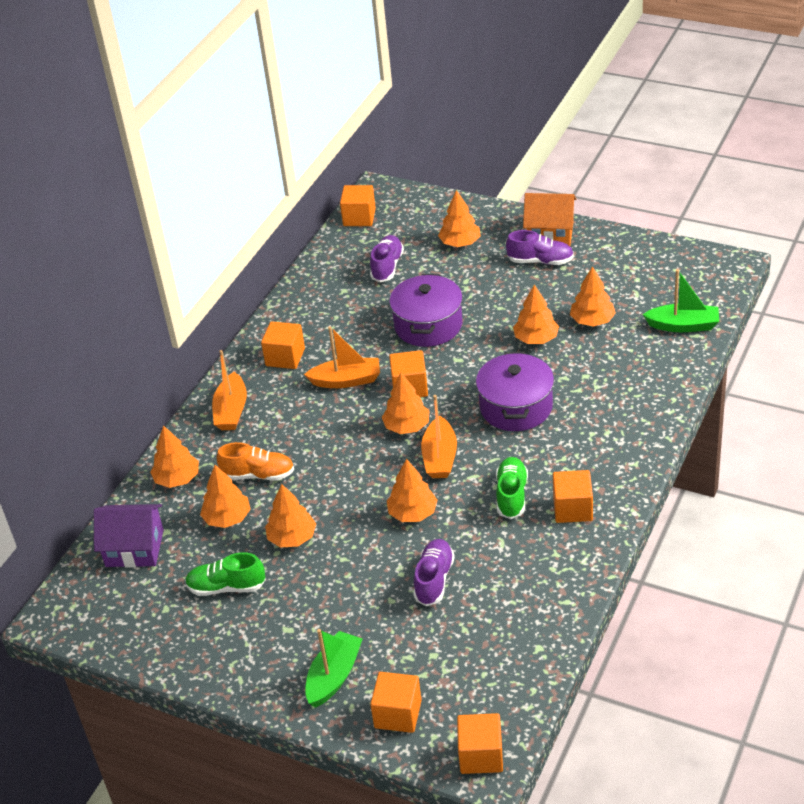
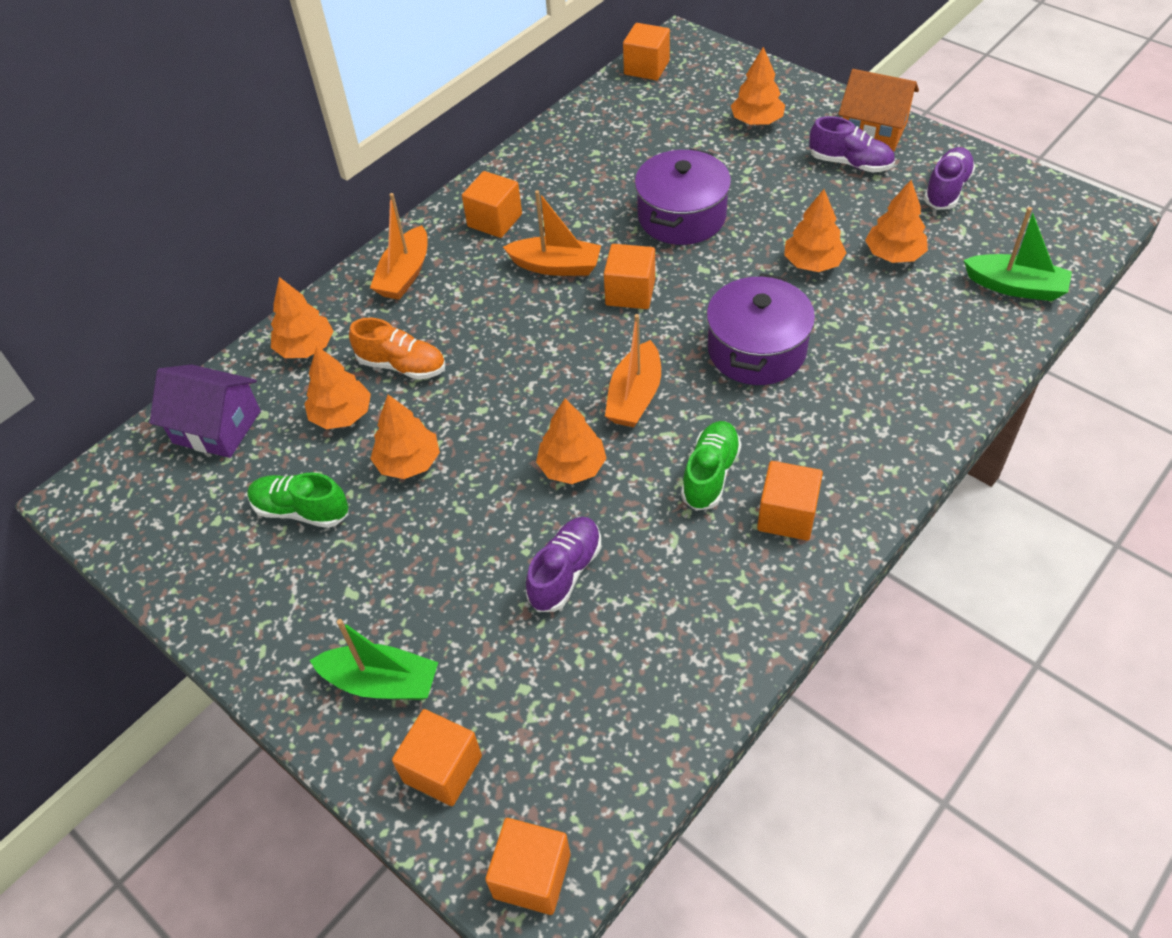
camera: 15 degrees right, 10 degrees up
(334, 676) = (381, 682): green boat -> green boat turned 60 degrees clockwise
(387, 266) = (658, 133): purple shoe -> purple shoe (946, 189)
(407, 426) = (608, 344): orange tree -> none

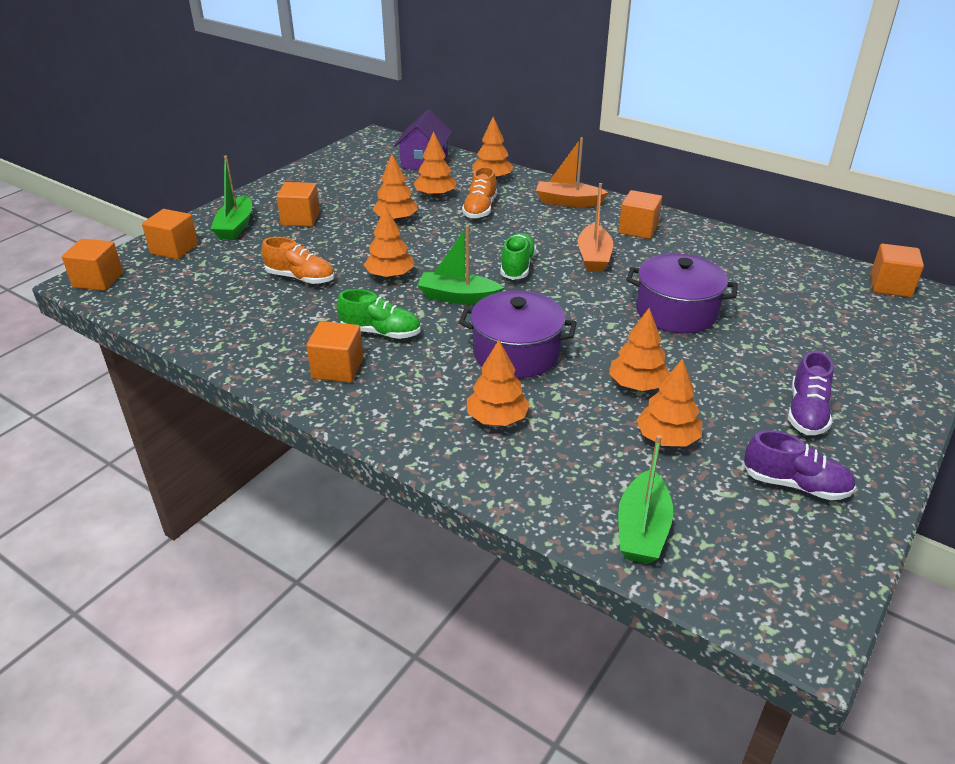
camera: 80 degrees right, 15 degrees down
(301, 510) = (360, 192): green shoe -> green shoe (517, 267)
(565, 572) = (300, 278): purple shoe -> orange shoe
(630, 292) = (572, 290): orange cube -> orange cube (300, 219)
(635, 396) = (458, 297): orange boat -> green boat
(756, 121) = (844, 351): orange tree -> orange tree (497, 418)
(873, 131) = (876, 431): orange house -> none

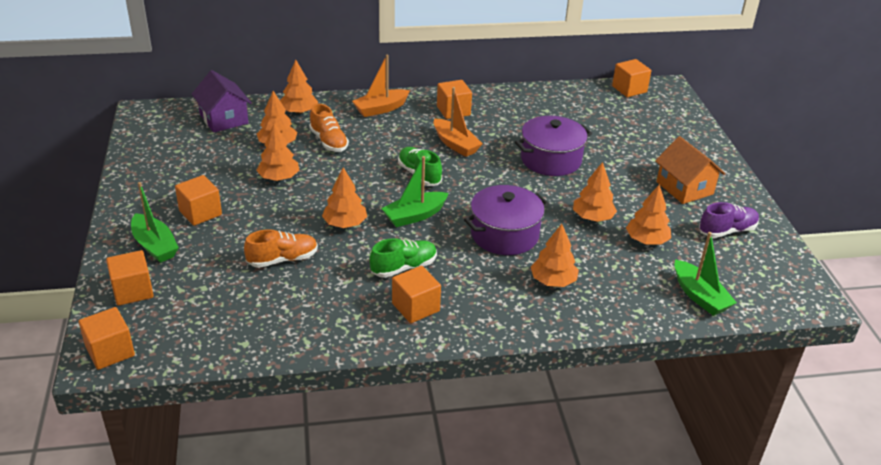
camera: 45 degrees left, 0 degrees up
(806, 412) = (684, 188): purple shoe -> orange house

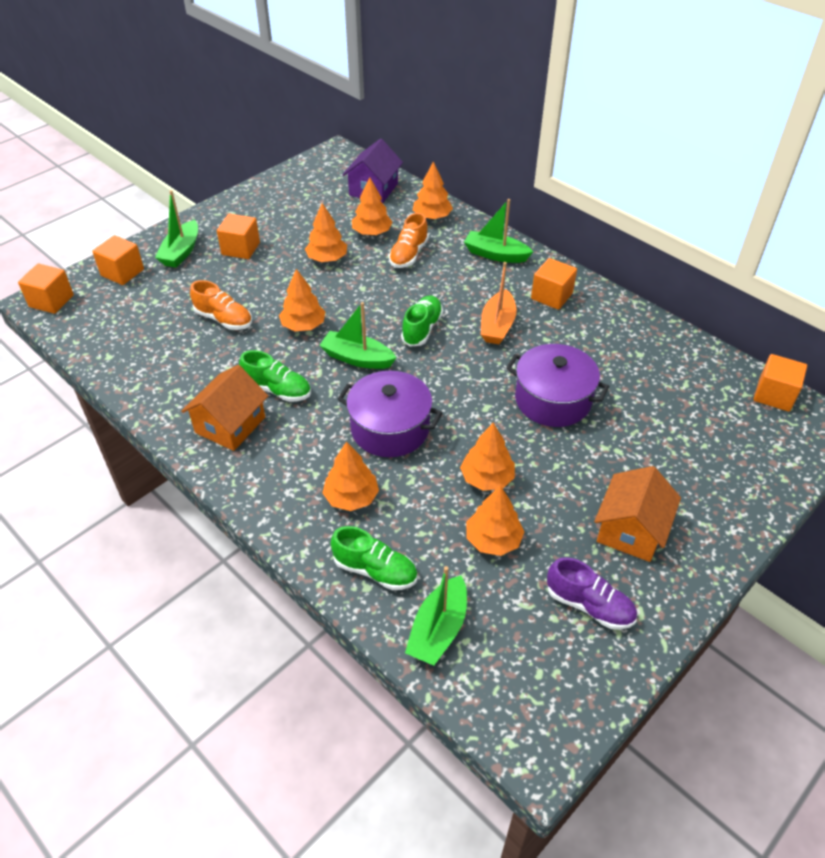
camera: 55 degrees right, 10 degrees up
(380, 109) = (495, 254): orange boat -> green boat
(415, 307) = (230, 425): orange cube -> orange house
(629, 300) = (375, 570): none -> green shoe

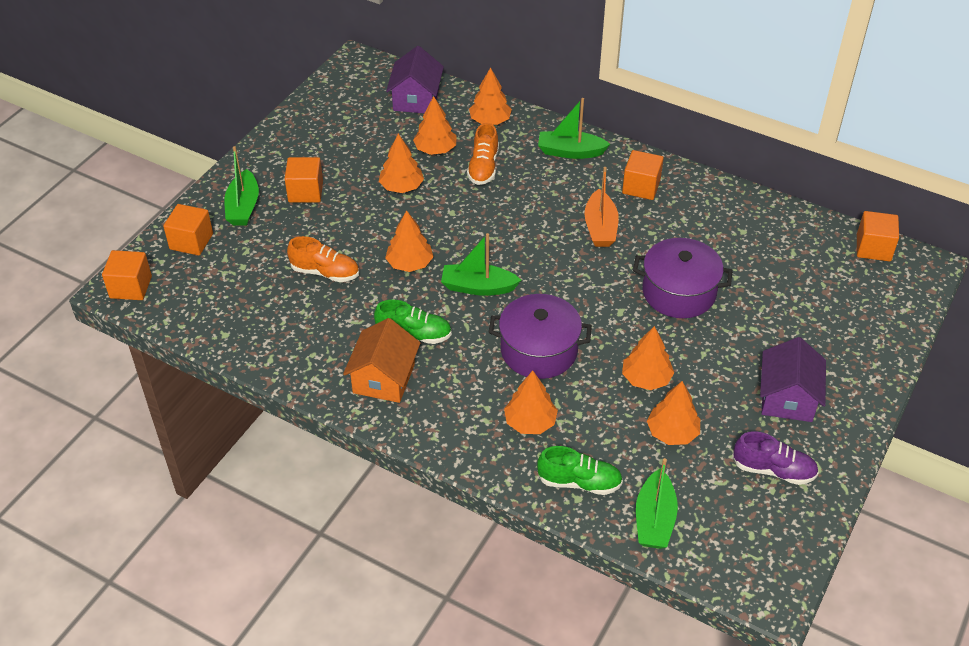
camera: 15 degrees left, 0 degrees up
(422, 329) = (529, 245): green shoe -> none
(631, 530) = (787, 398): orange house -> purple house

